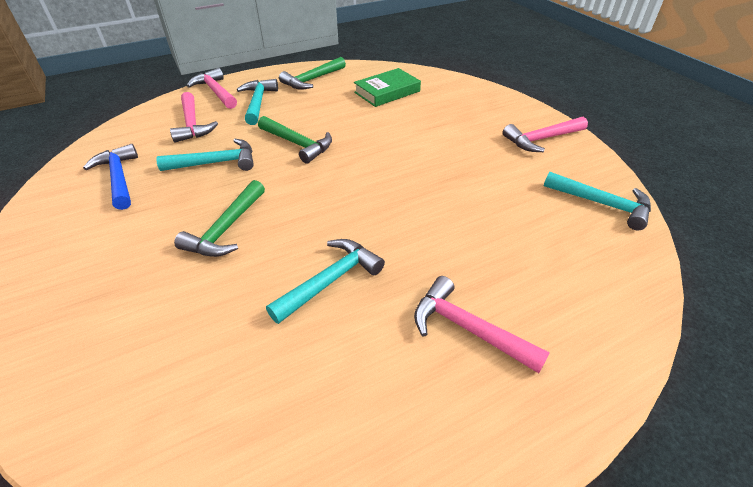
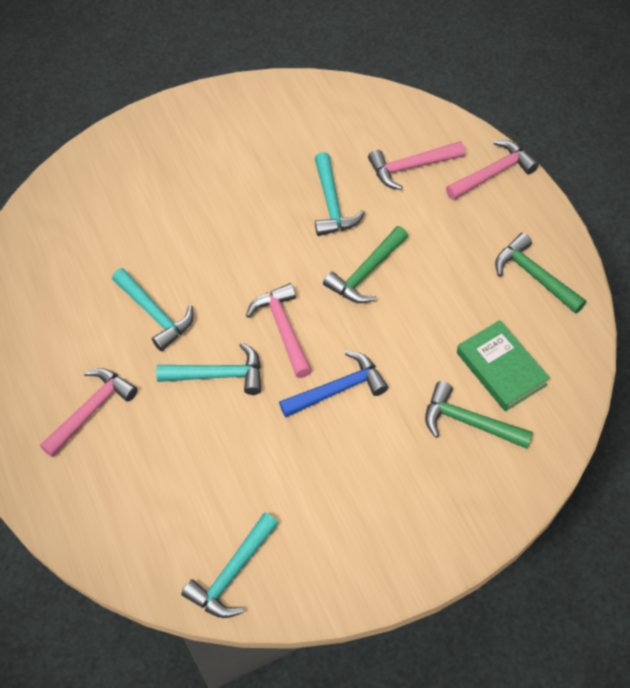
camera: 95 degrees right, 15 degrees up
(119, 178) = (310, 133): blue hammer -> blue hammer (338, 389)
(226, 229) = (227, 231): green hammer -> green hammer (469, 422)
(258, 102) = (465, 222): turquoise hammer -> turquoise hammer (219, 375)
(541, 139) = (370, 546): pink hammer -> pink hammer (283, 328)

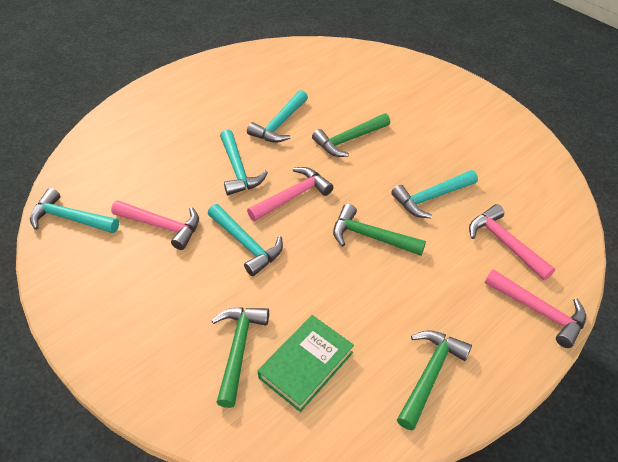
camera: 70 degrees right, 10 degrees down
(91, 410) = (191, 115): pink hammer -> pink hammer (162, 226)
(214, 251) = (349, 140): none -> green hammer
(338, 389) = (246, 244): blue hammer -> turquoise hammer

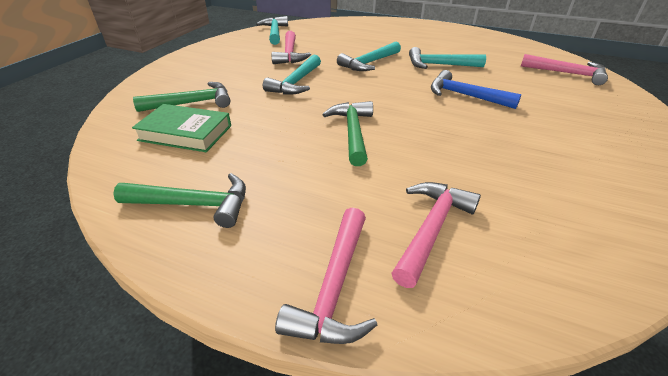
camera: 65 degrees right, 10 degrees down
(293, 196) = (364, 88): pink hammer -> pink hammer (567, 74)
(349, 140) = (465, 95): green hammer -> blue hammer
(431, 198) = (445, 156): turquoise hammer -> none

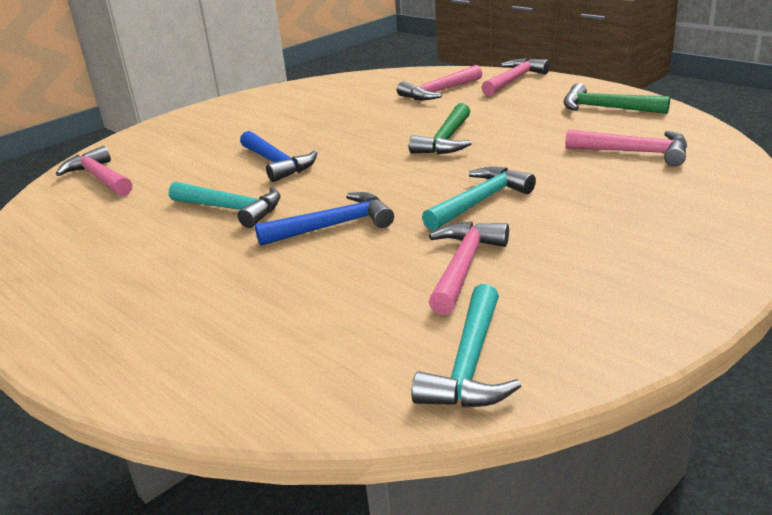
camera: 155 degrees left, 10 degrees down
(185, 133) = (635, 152): green book -> pink hammer
(192, 103) = (641, 185): green hammer -> none
(369, 63) = (334, 226): turquoise hammer -> blue hammer

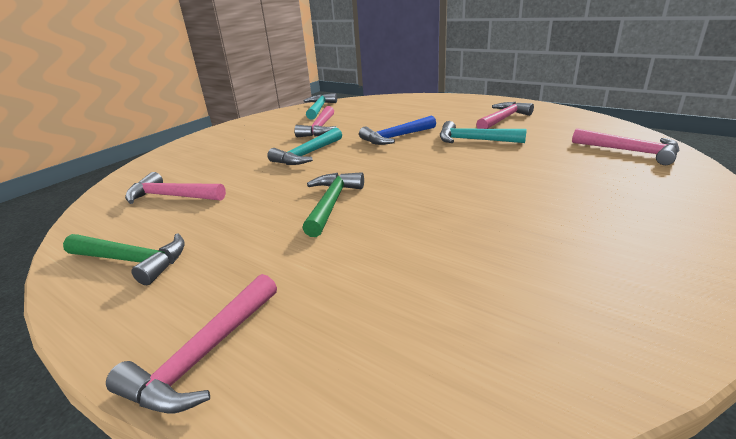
camera: 170 degrees right, 0 degrees up
(277, 163) = (483, 172): blue hammer -> none
(439, 92) = (349, 307): pink hammer -> pink hammer (503, 119)

